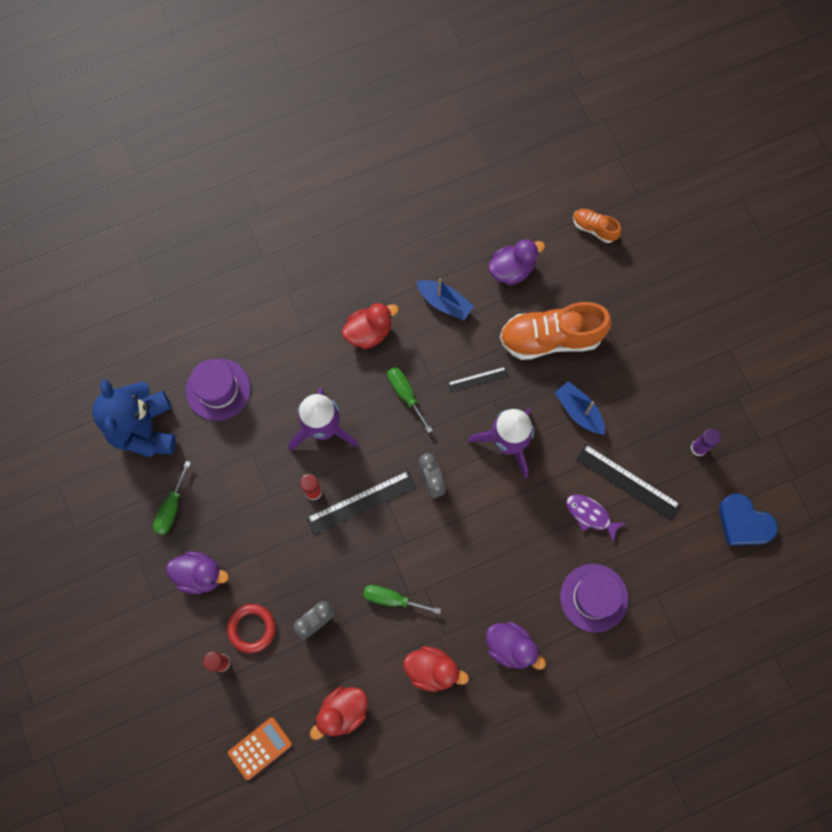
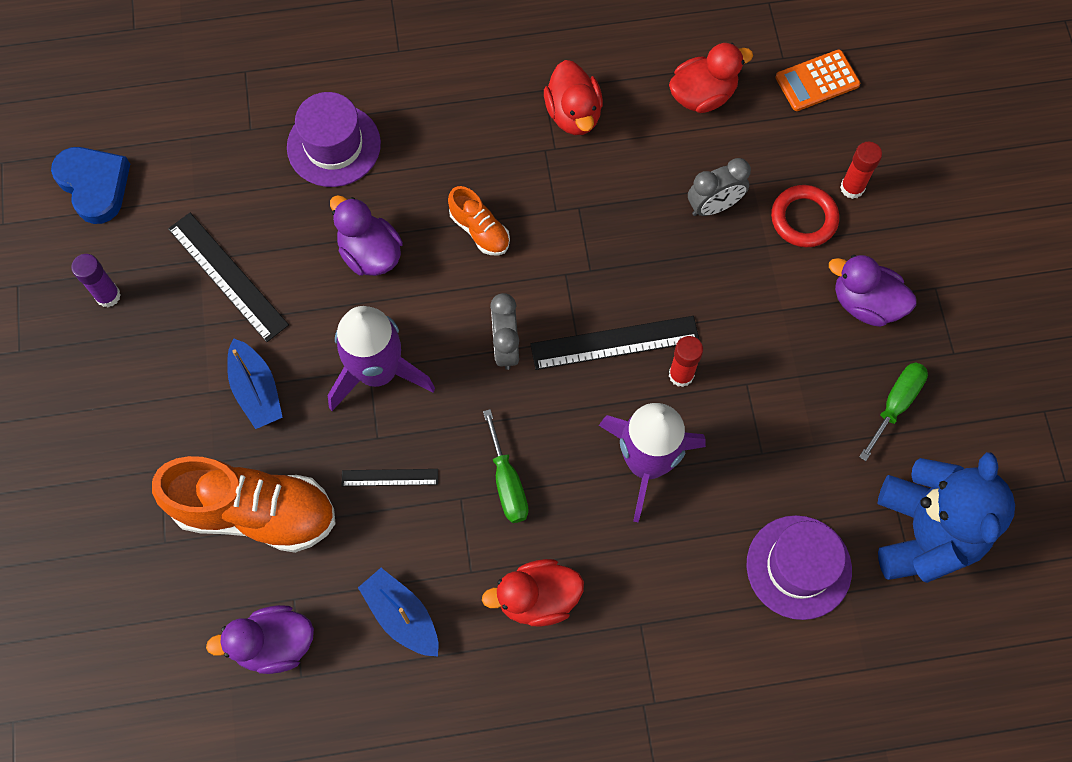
camera: 165 degrees left, 5 degrees down
(392, 599) = (604, 208): green screwdriver -> none
(432, 670) = (573, 114): red duck -> red duck turned 135 degrees counterclockwise
(511, 647) = (463, 115): purple duck -> purple duck (370, 253)
(590, 515) = (297, 246): purple fish -> none
(594, 228) = (111, 681): orange shoe -> orange shoe (480, 230)

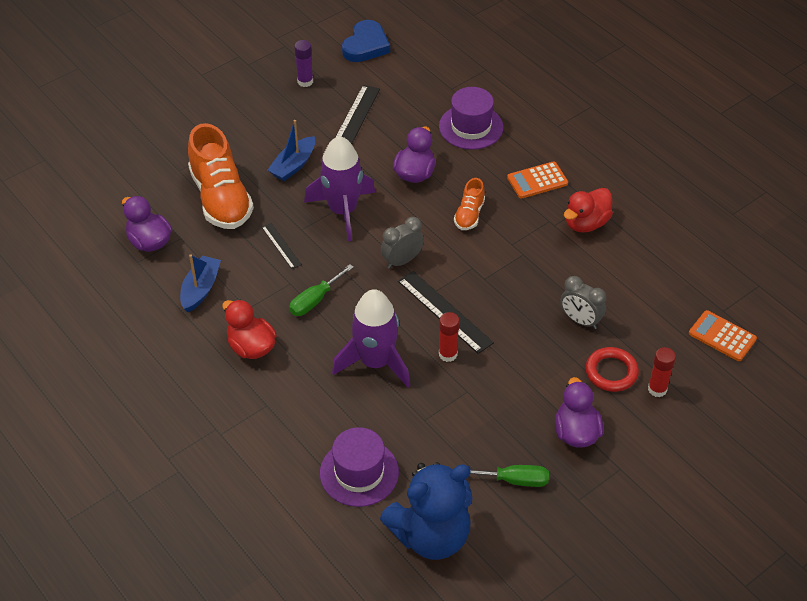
camera: 60 degrees right, 20 degrees down
(473, 125) = (537, 180): none -> orange calculator
(702, 95) = (656, 280): red duck -> none

